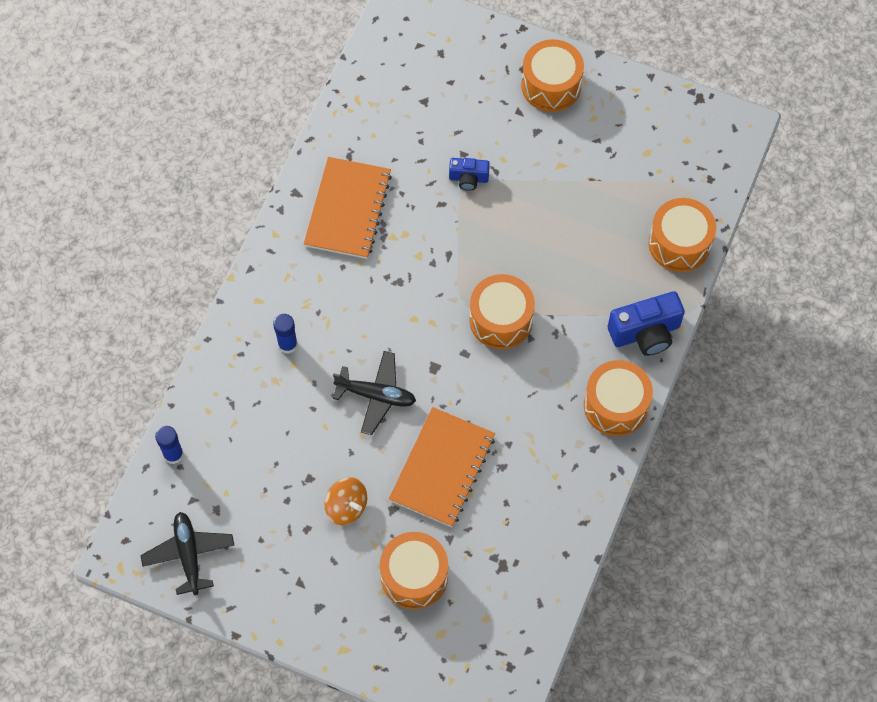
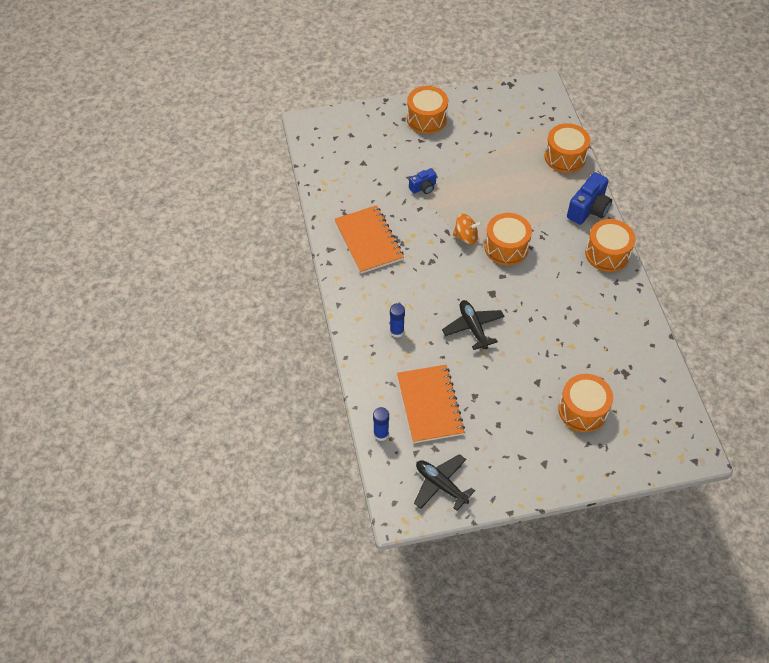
camera: 35 degrees left, 10 degrees down
(346, 507) = (510, 397): orange spinning top -> orange spinning top (466, 237)
(376, 395) = (473, 327): black plane -> black plane turned 90 degrees counterclockwise
(442, 468) = (545, 343): orange notebook -> orange notebook (430, 405)

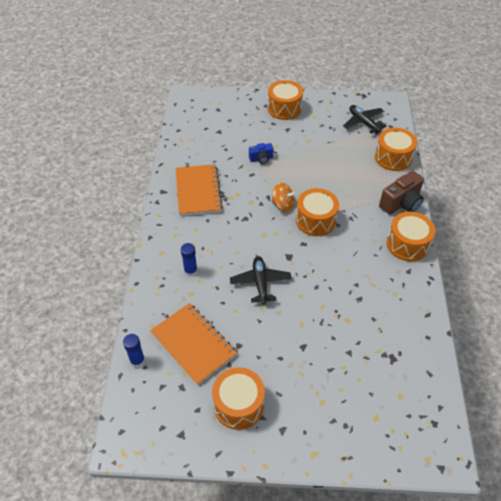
camera: 15 degrees right, 5 degrees down
(430, 405) = (193, 344): orange notebook -> orange notebook turned 45 degrees counterclockwise
(441, 485) = (172, 425): black plane -> black plane (363, 123)
(582, 410) = (338, 385): orange drum -> orange drum (238, 405)
(588, 209) = (401, 203): blue camera -> brown camera

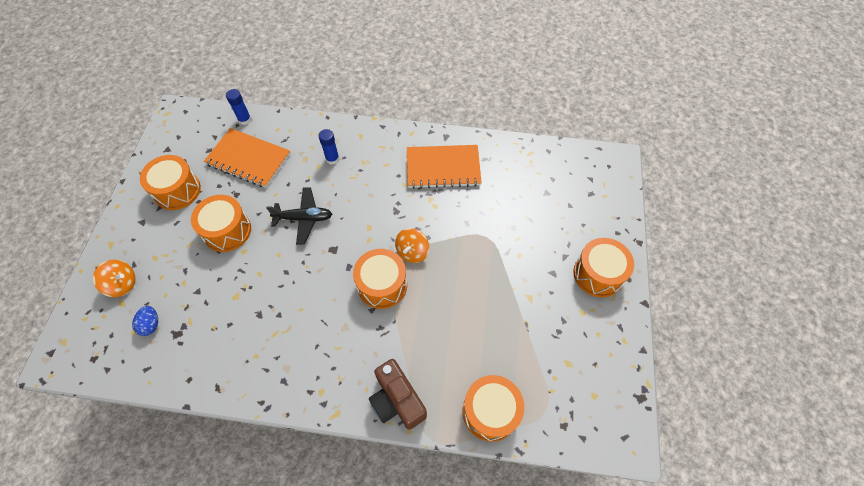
camera: 95 degrees right, 10 degrees up
(193, 344) = (248, 159): orange notebook -> orange notebook turned 60 degrees clockwise
(261, 159) = (494, 235): blue camera -> none
(356, 424) = (122, 284): none -> orange spinning top
(363, 123) = (571, 383): black plane -> none
(390, 382) = (151, 324): none -> blue egg
(407, 244) = (325, 390): orange drum -> orange drum (227, 231)

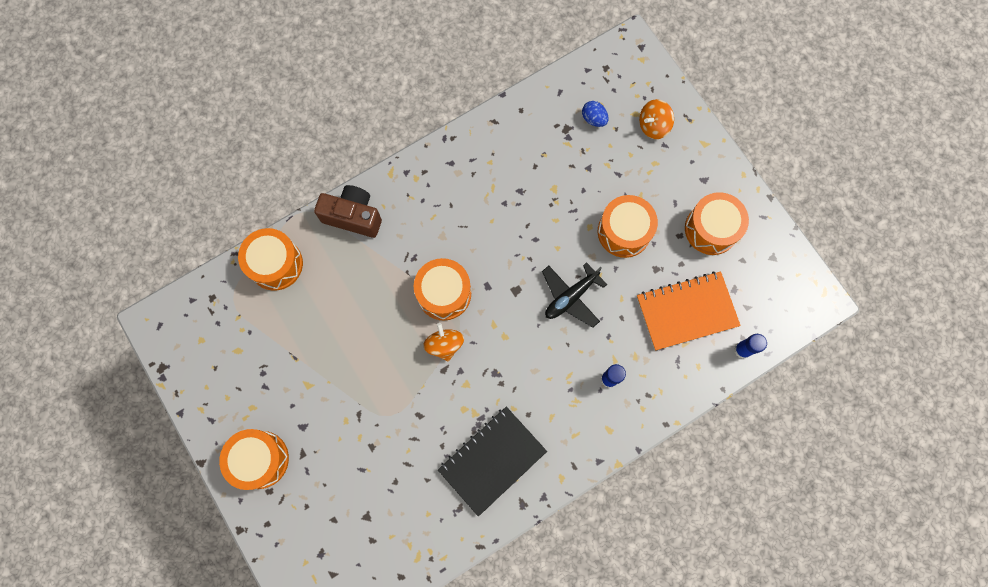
camera: 140 degrees right, 15 degrees up
(443, 168) = (492, 460): orange notebook -> black notebook

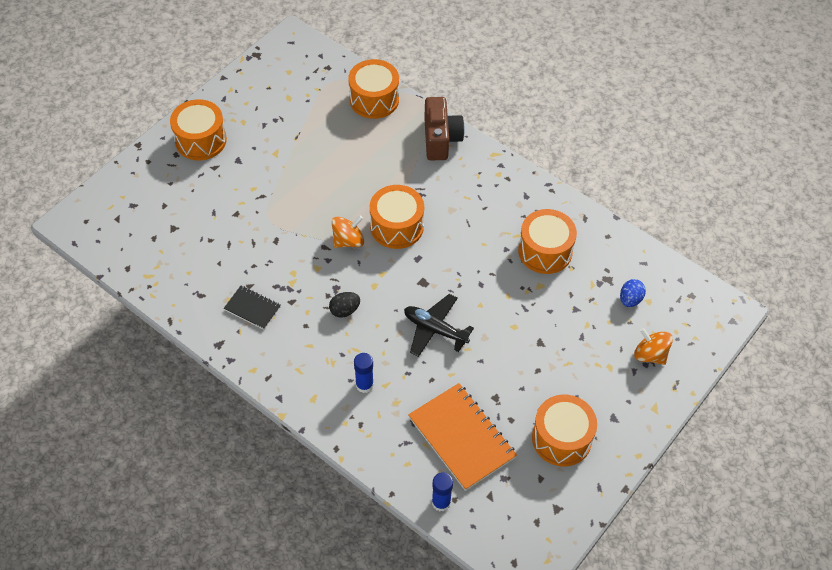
camera: 70 degrees right, 20 degrees down
(492, 460) = (252, 308): black notebook -> black notebook, size x0.52
(523, 372) = (344, 310): none -> black egg
(624, 231) = (522, 358): orange drum -> orange drum (545, 251)

